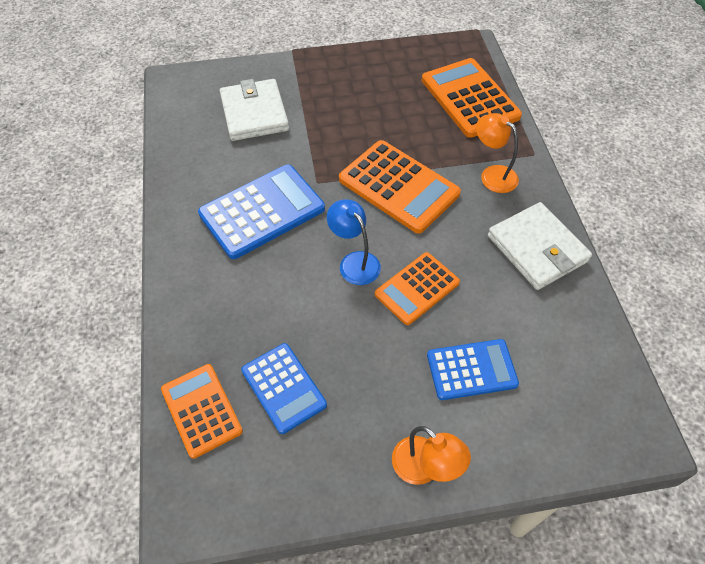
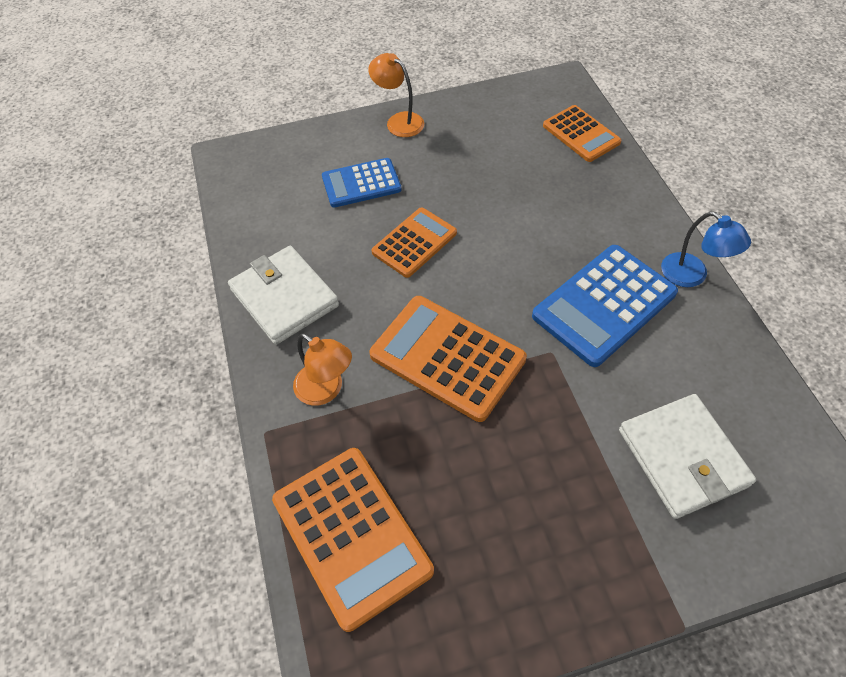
camera: 175 degrees right, 0 degrees up
(283, 388) = (520, 154): blue calculator -> none
(354, 262) = (483, 261): blue lamp -> blue lamp (692, 276)

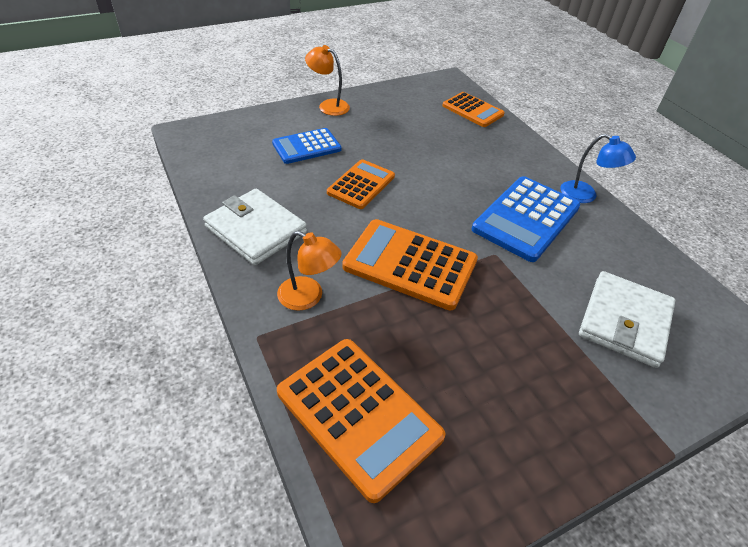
camera: 15 degrees left, 10 degrees down
(682, 458) = (624, 321): white wallet -> white wallet turned 60 degrees clockwise

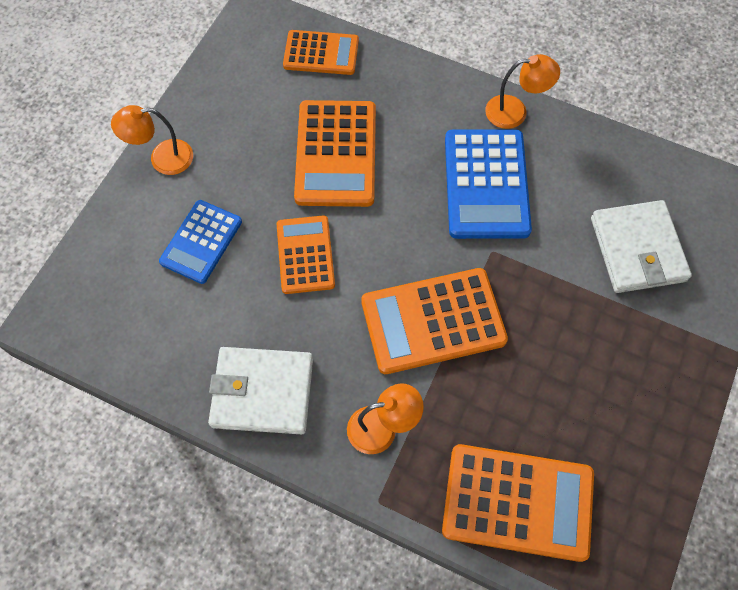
camera: 35 degrees left, 20 degrees up
(434, 153) = (336, 154): none -> orange calculator
(585, 195) = (515, 112): blue lamp -> orange lamp

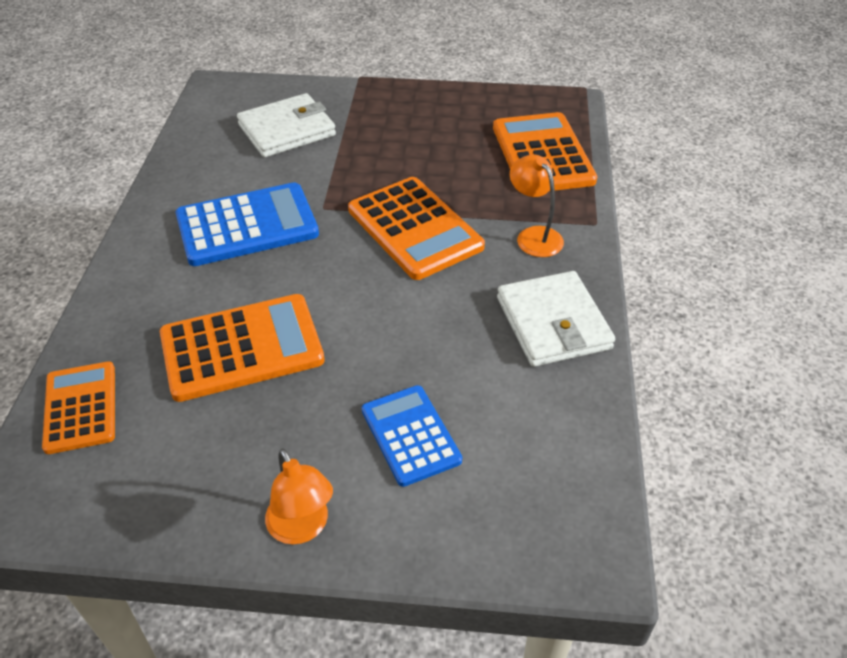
camera: 110 degrees left, 20 degrees down
(201, 242) = (410, 435): blue calculator -> blue calculator turned 120 degrees counterclockwise
(305, 255) = (386, 336): orange calculator -> none
(515, 112) = (148, 223): orange lamp -> none

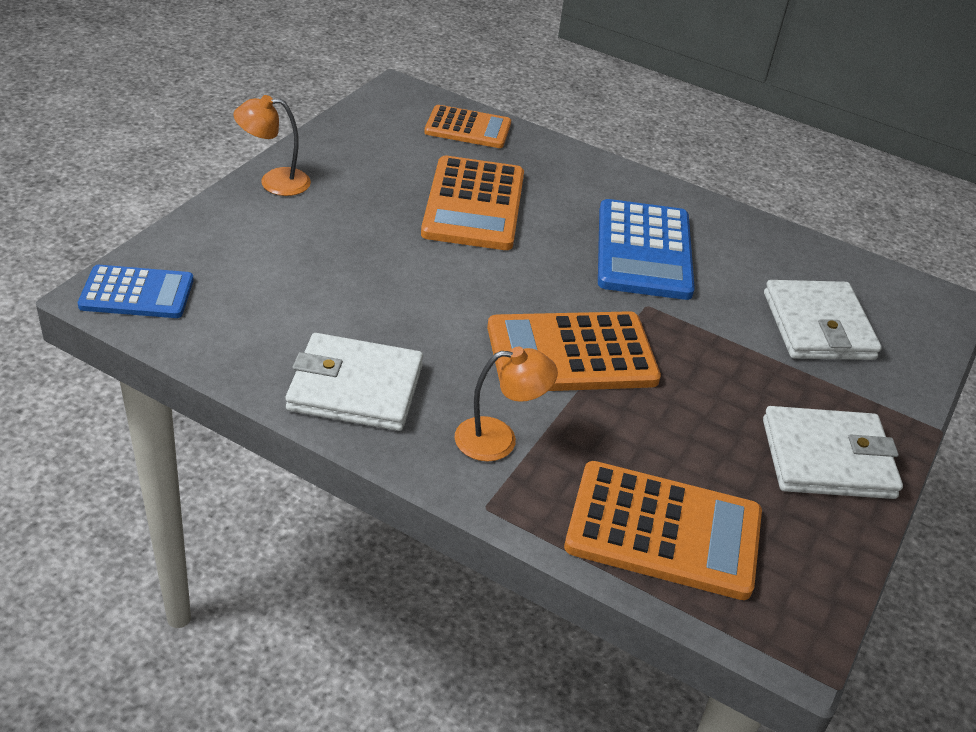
camera: 110 degrees right, 5 degrees down
(410, 435) = (305, 252): blue calculator -> blue calculator (137, 293)
(423, 110) = (827, 458): none -> white wallet

